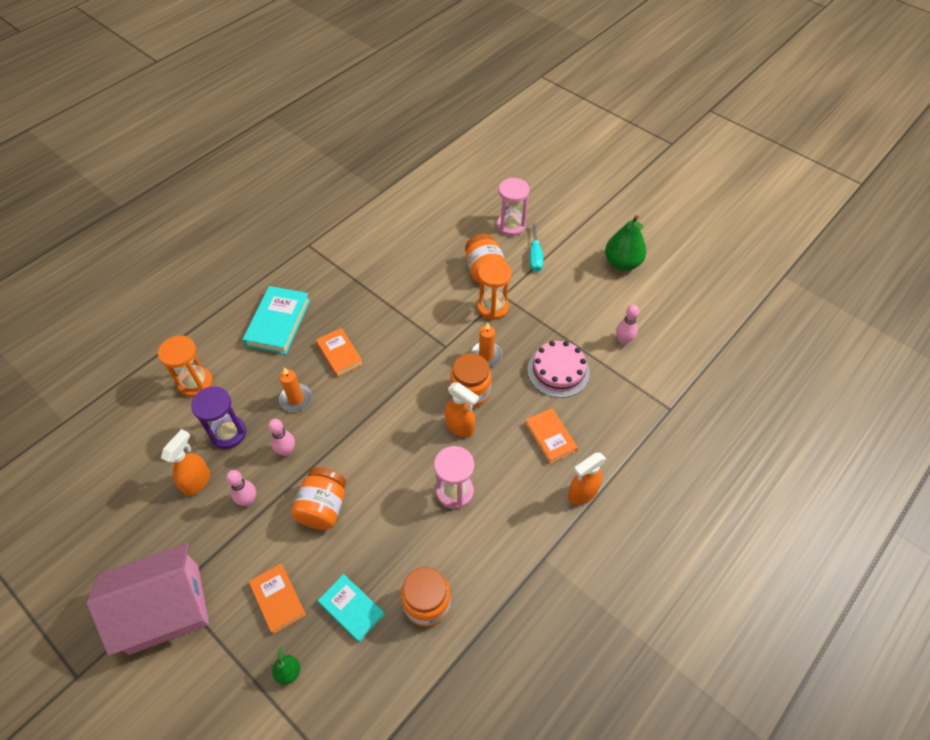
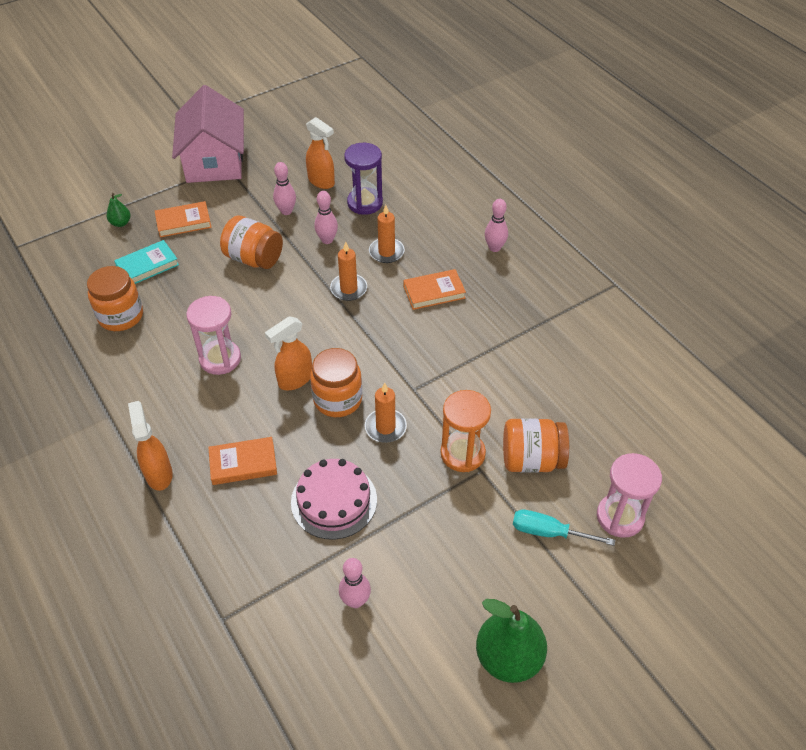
camera: 105 degrees right, 5 degrees down
(195, 383) = (433, 185): orange hourglass -> none
(278, 323) = (494, 248): turquoise book -> pink bowling pin
(348, 416) = (348, 289): none -> orange candle

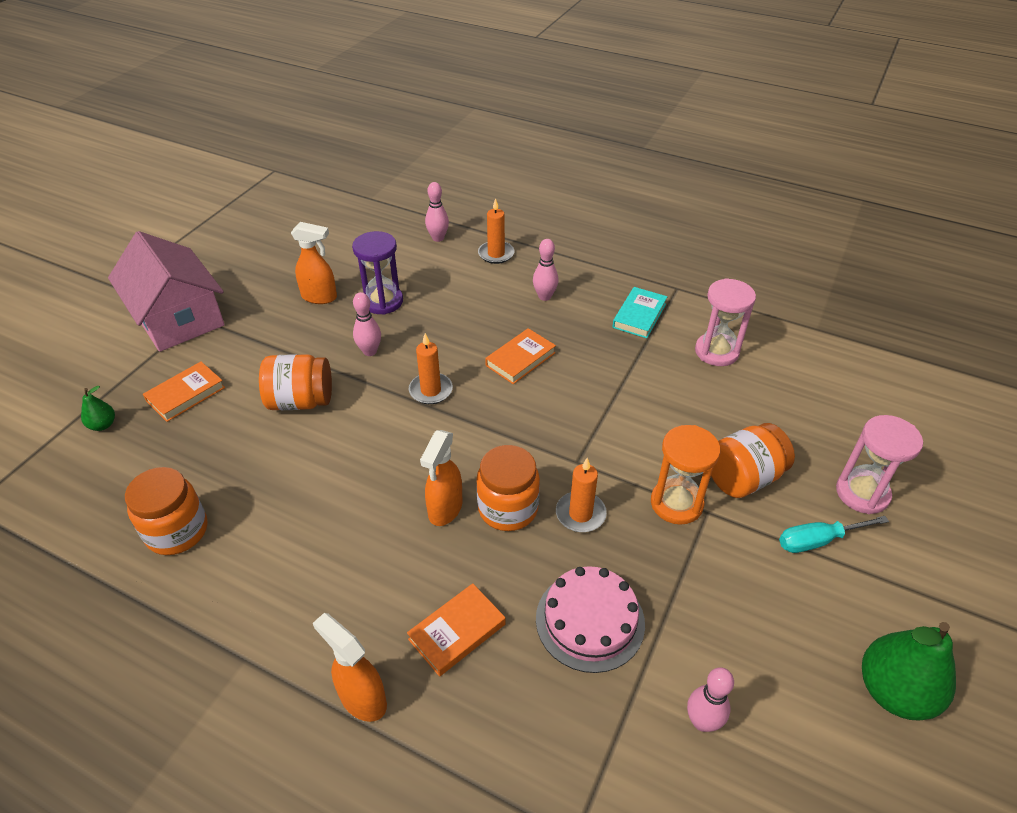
camera: 30 degrees left, 5 degrees down
(147, 266) = (172, 459): turquoise book -> turquoise book (639, 315)
(220, 359) = (340, 525): pink hourglass -> pink hourglass (716, 351)
(286, 211) = (302, 339): pink bowling pin -> pink bowling pin (438, 238)
(386, 252) = (442, 340): orange candle -> orange candle (496, 254)

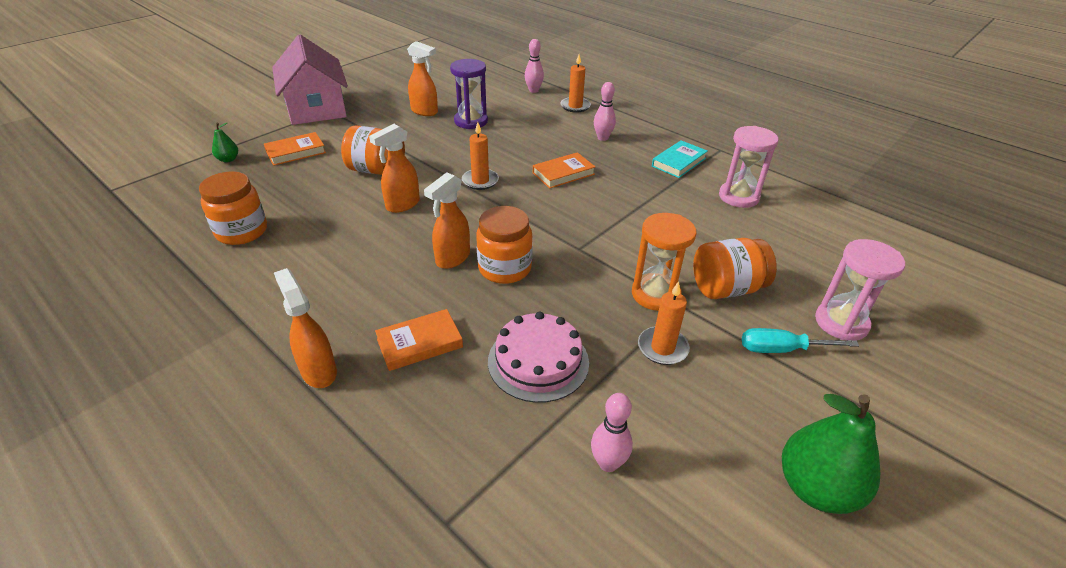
camera: 15 degrees right, 5 degrees down
(354, 446) = (402, 205): none -> orange spray bottle
(370, 351) = (445, 149): pink bowling pin -> none
(580, 514) = (565, 284): orange candle -> orange candle (662, 348)

